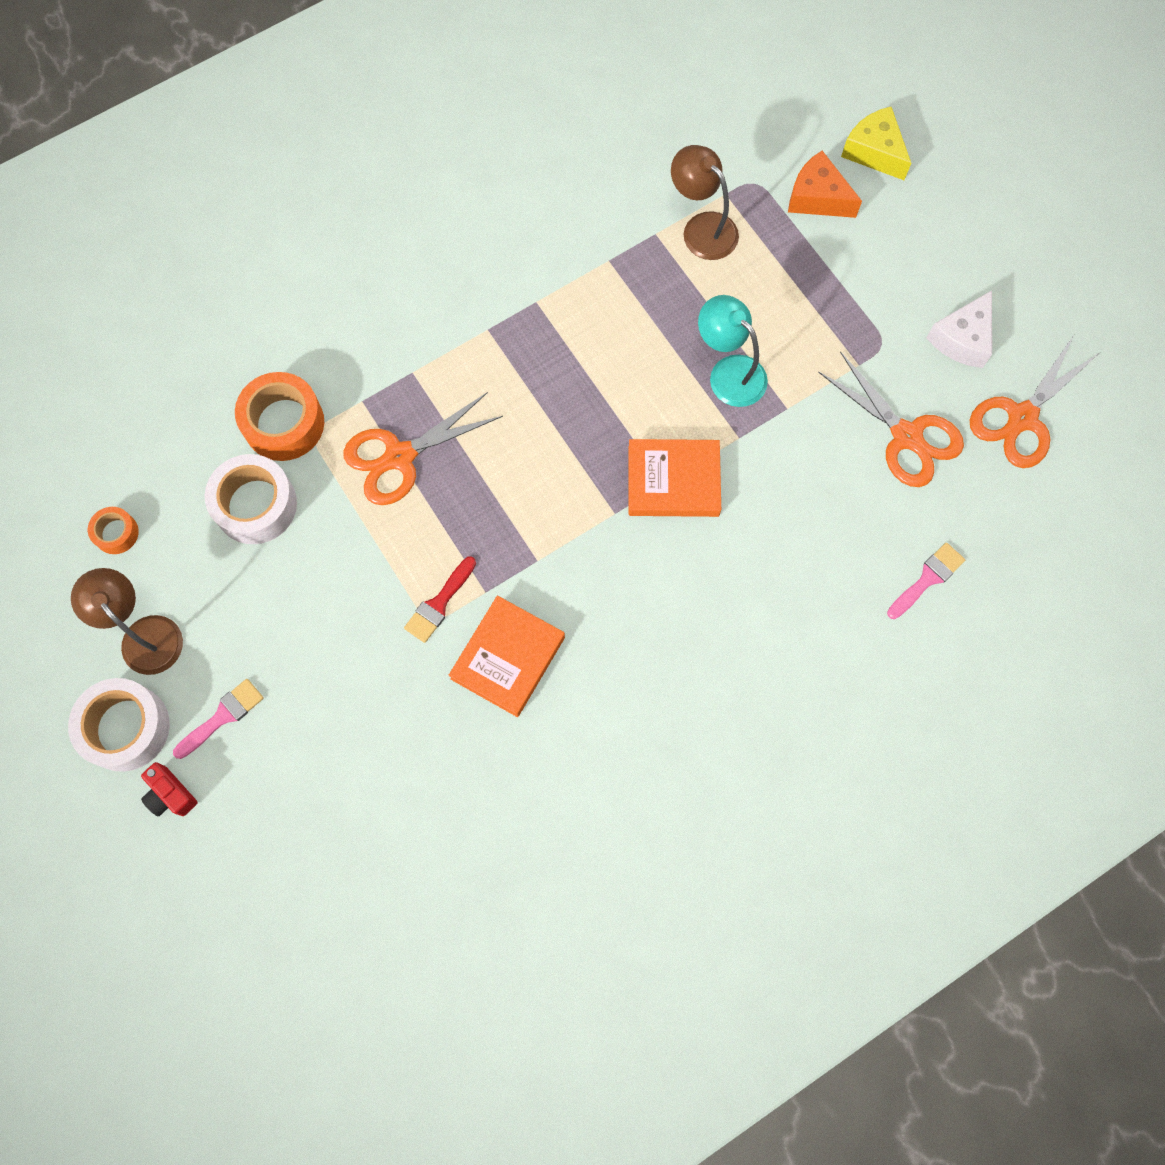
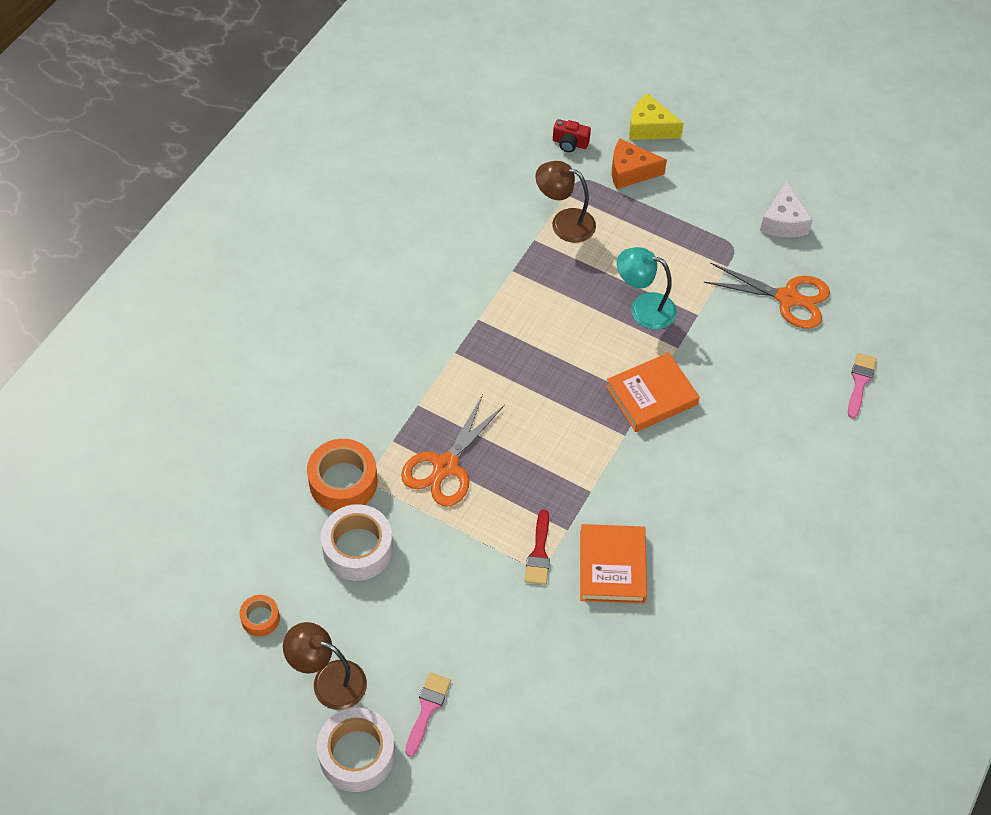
camera: 30 degrees left, 15 degrees down
(170, 794) = (422, 785): red camera -> red camera (570, 143)
(1022, 418) = (853, 254): orange scissors -> none

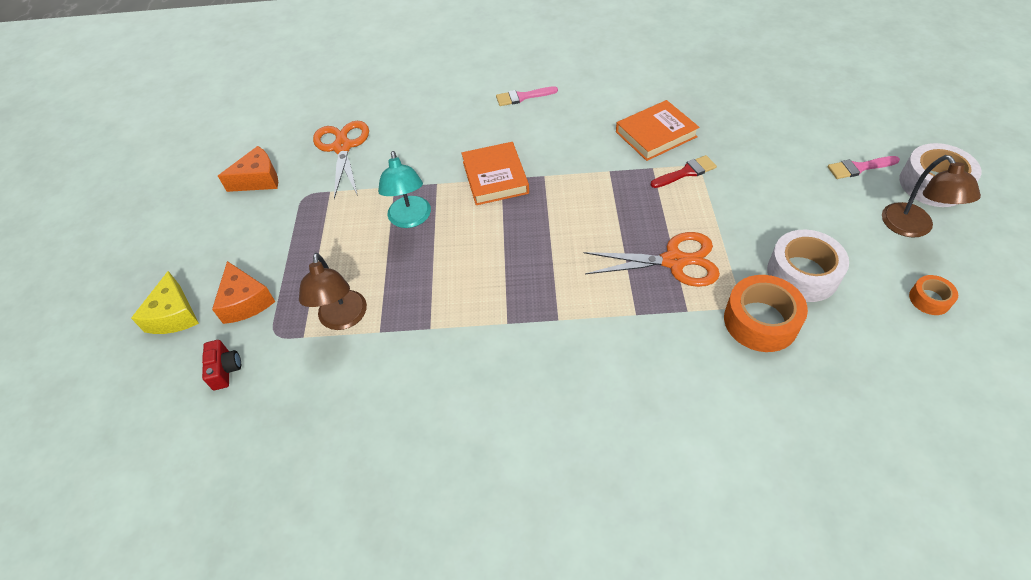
camera: 115 degrees left, 5 degrees down
(651, 396) = (495, 177): orange book -> orange book turned 45 degrees clockwise
(783, 222) = (258, 179): white cheese -> orange cheese
(860, 382) = (398, 89): pink brush -> pink brush (522, 97)

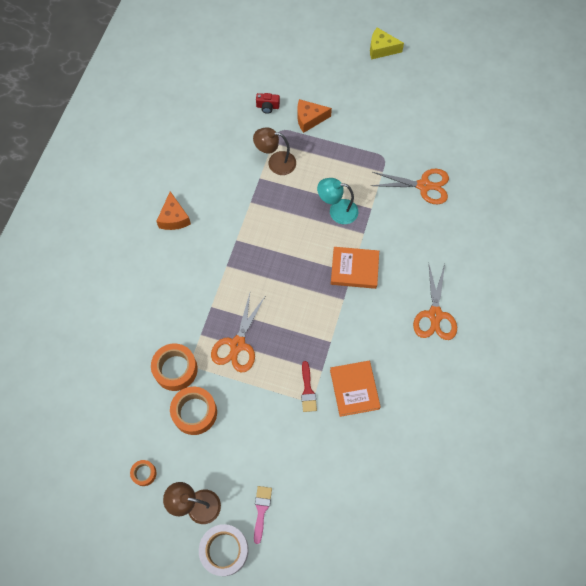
camera: 105 degrees right, 15 degrees up
(174, 315) = (315, 86): yellow cheese -> yellow cheese (381, 49)
(258, 179) = (410, 134): orange cheese -> orange cheese (174, 218)
(522, 97) = (435, 315): pink brush -> orange scissors
(802, 274) = (194, 412): white tape -> orange tape

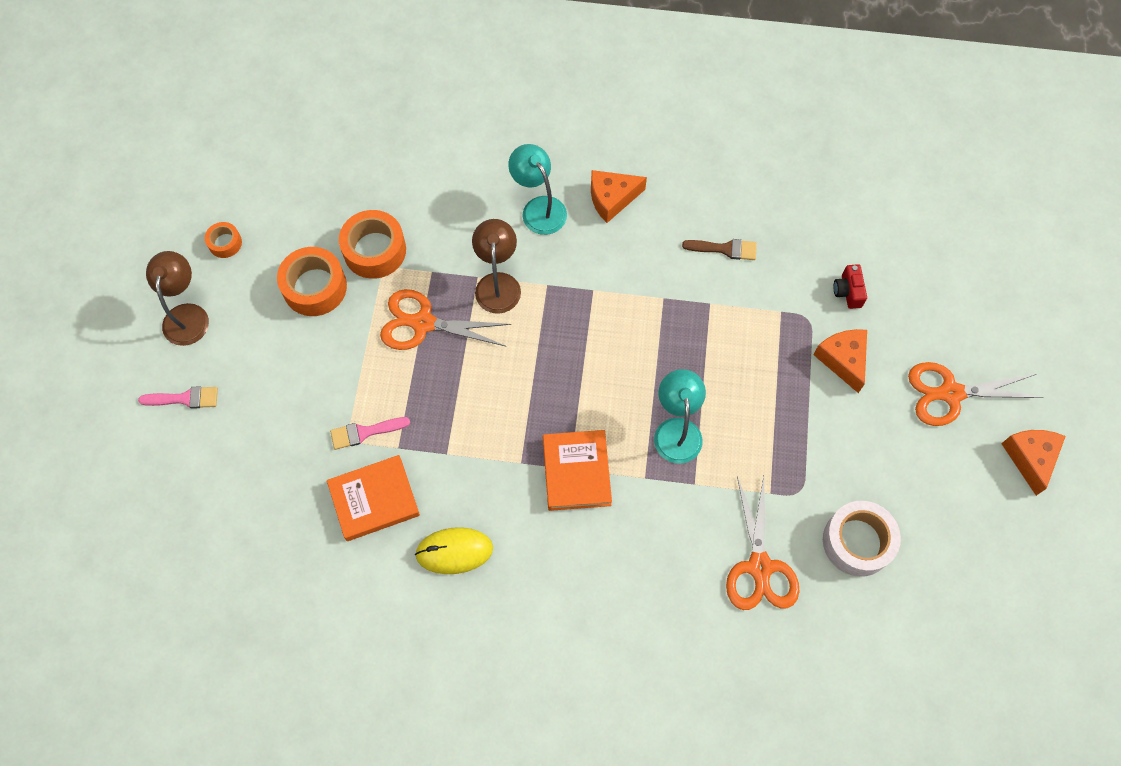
camera: 80 degrees right, 0 degrees up
(169, 262) = (539, 208): none -> turquoise lamp
(224, 550) = (129, 361): white tape -> white tape (857, 542)
(225, 163) = (725, 249): none -> brown brush
(276, 162) = (744, 322): brown lamp -> brown lamp (498, 283)
(307, 390) = (365, 432): red brush -> pink brush
(381, 49) = (1030, 458): yellow cheese -> orange cheese
(394, 345) = (454, 551): none -> yellow mouse
(435, 315) = (517, 612): orange scissors -> orange scissors (951, 393)

